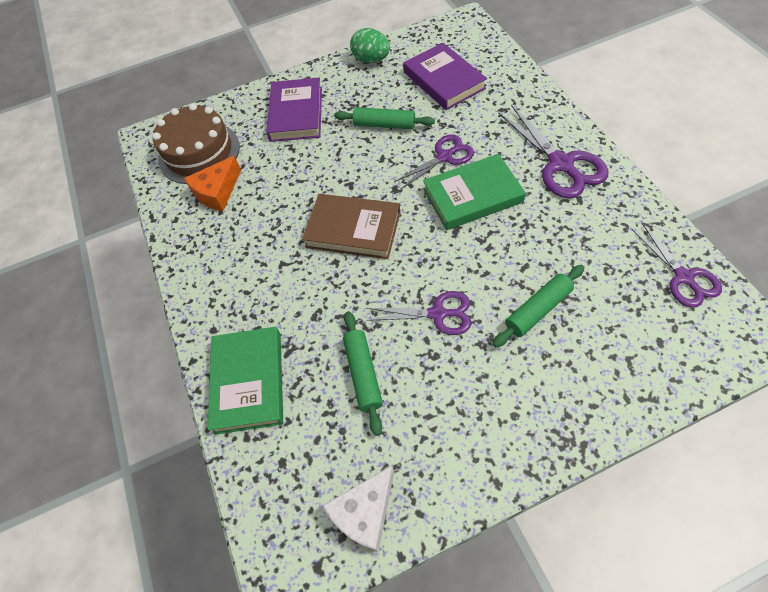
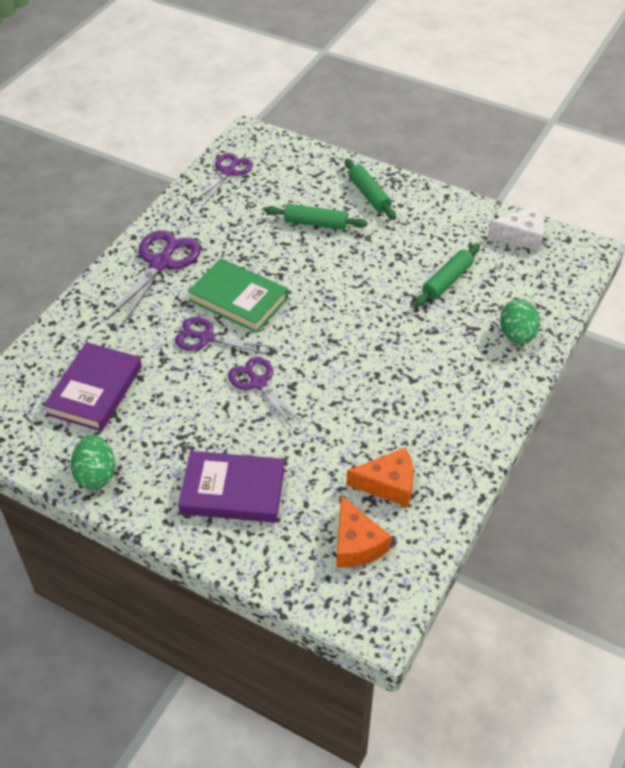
camera: 135 degrees left, 10 degrees down
(199, 152) = (356, 544): brown cake -> orange cheese
(248, 381) = (517, 335): green book -> green egg
(296, 114) = (233, 491): purple book -> purple book turned 45 degrees clockwise
(353, 229) = (338, 354): brown book -> none
(384, 125) = (195, 403): green rolling pin -> green rolling pin (369, 195)
(437, 314) = (366, 268): purple scissors -> purple scissors (258, 383)

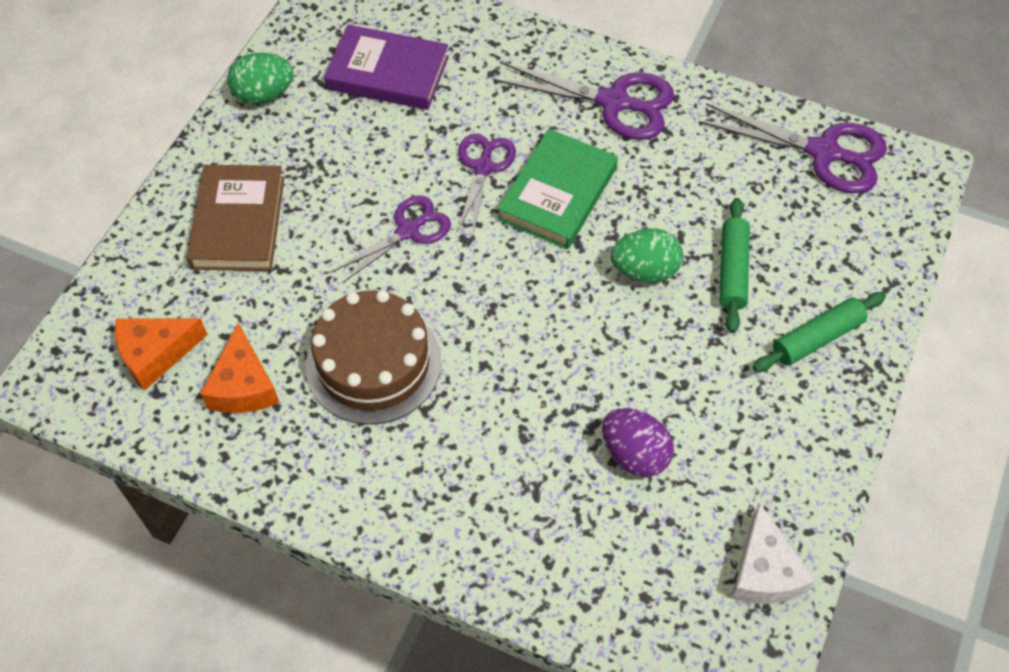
camera: 85 degrees right, 10 degrees up
(228, 172) = (823, 152): purple scissors -> purple scissors, size x1.51
(233, 491) = (238, 222): purple book -> brown book
(373, 407) = (373, 363): none -> brown cake
(447, 281) = (634, 454): green rolling pin -> purple egg
(517, 335) = (527, 554): green egg -> green egg (644, 270)

